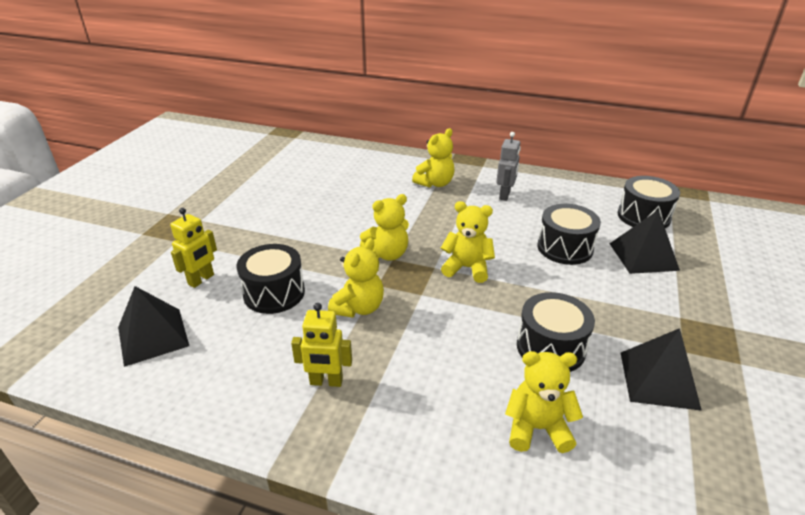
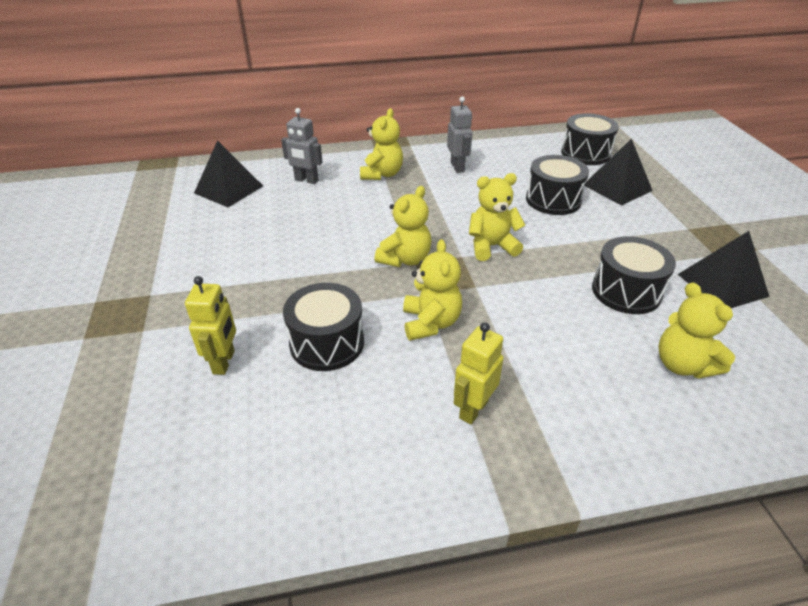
camera: 30 degrees left, 5 degrees up
(153, 336) = (229, 451): black pyramid -> black pyramid (229, 189)
(326, 382) = (473, 409): yellow robot -> yellow robot turned 150 degrees clockwise
(373, 172) = (306, 180): none -> grey robot
(537, 428) = (683, 365): yellow teddy bear -> yellow teddy bear turned 90 degrees counterclockwise

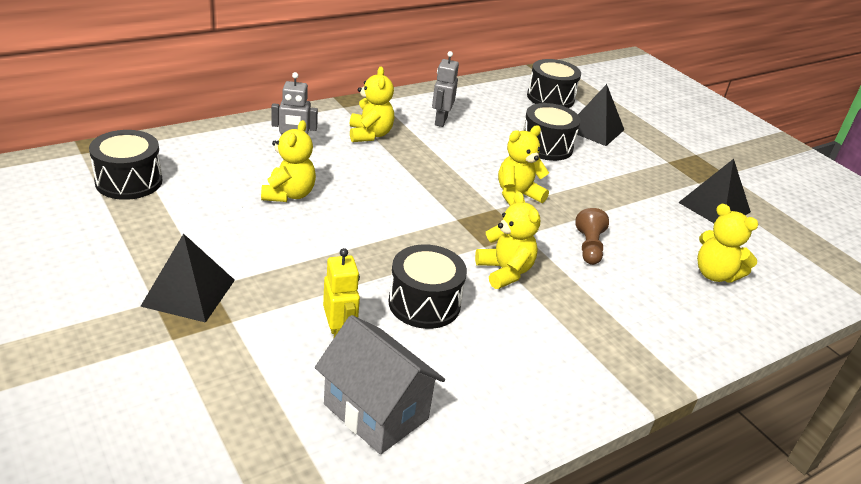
camera: 25 degrees left, 5 degrees down
(203, 450) = (376, 411): none -> grey house
(229, 189) = (214, 165): black pyramid -> black pyramid (188, 292)
(405, 259) = (446, 217): yellow teddy bear -> yellow teddy bear (289, 194)
(457, 167) = (440, 121): grey robot -> grey robot turned 135 degrees counterclockwise
(473, 409) = (581, 335): yellow robot -> none
(541, 310) = (589, 247): none -> brown pawn
(626, 291) = (647, 222): black drum -> black drum (129, 181)

